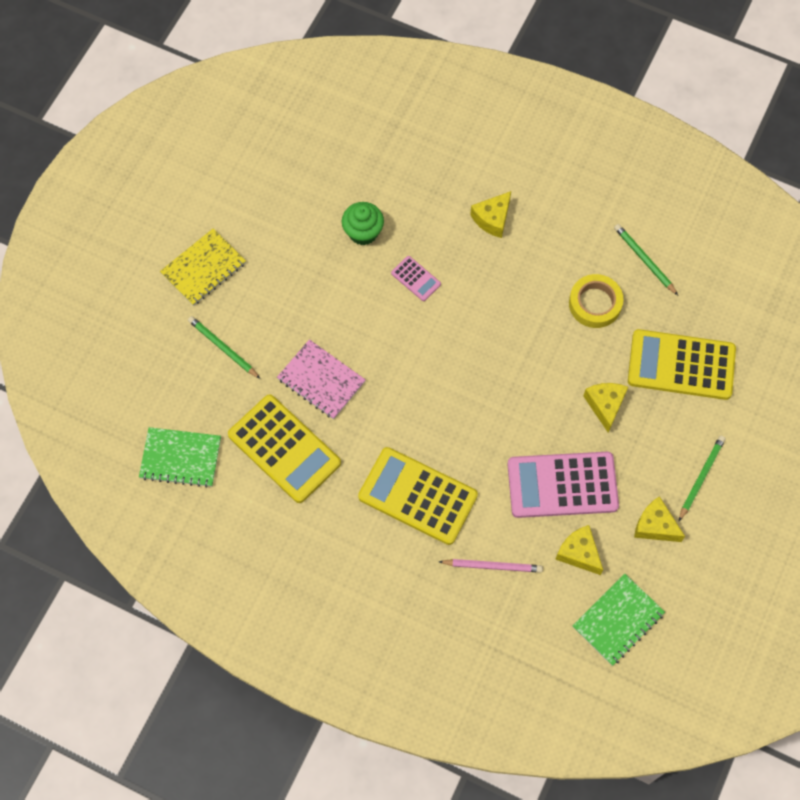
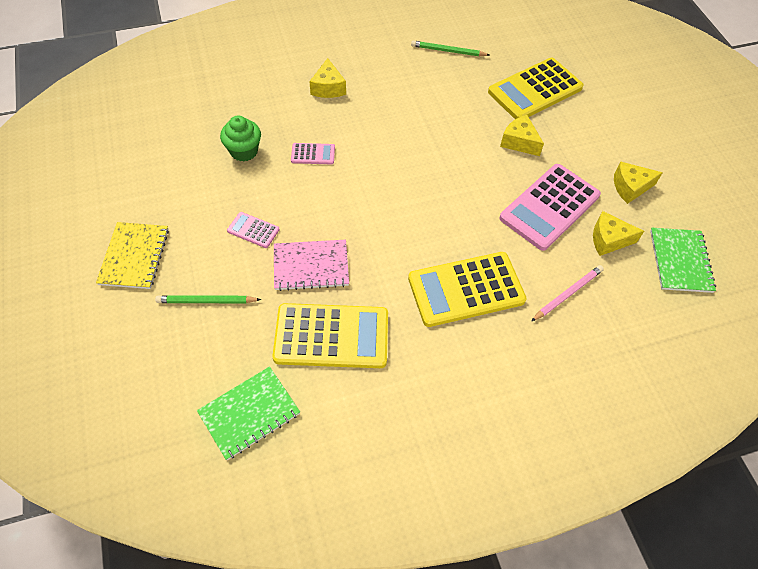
camera: 45 degrees left, 10 degrees down
(306, 314) = (253, 230): none -> pink calculator
(595, 303) = (446, 92): yellow tape -> none
(701, 478) = (620, 141): green pencil -> none

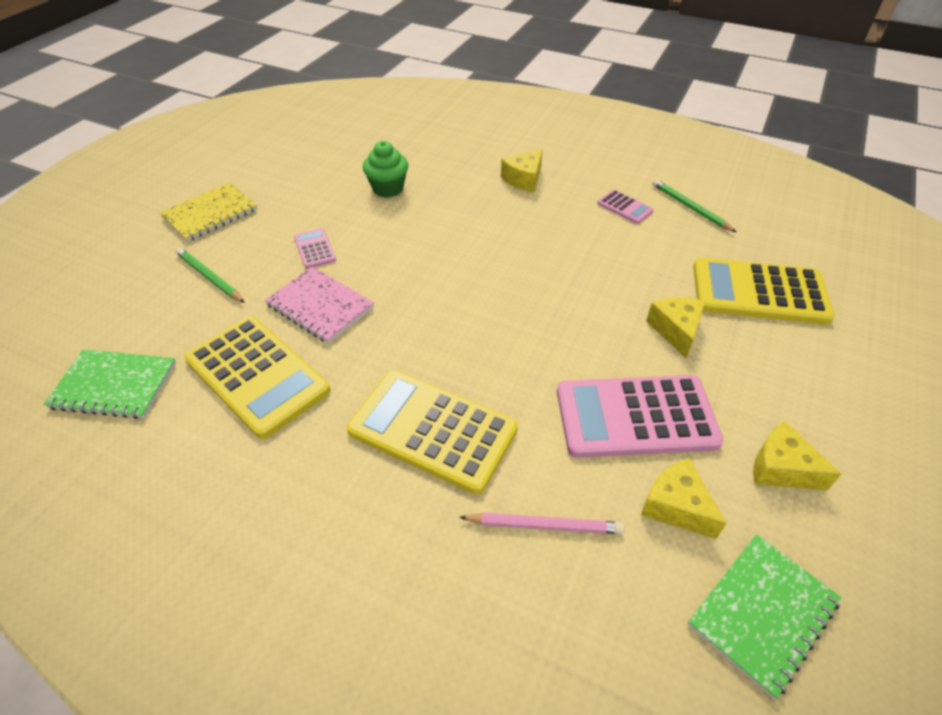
camera: 45 degrees right, 10 degrees down
(313, 154) = (441, 221): pink calculator -> pink calculator (625, 207)

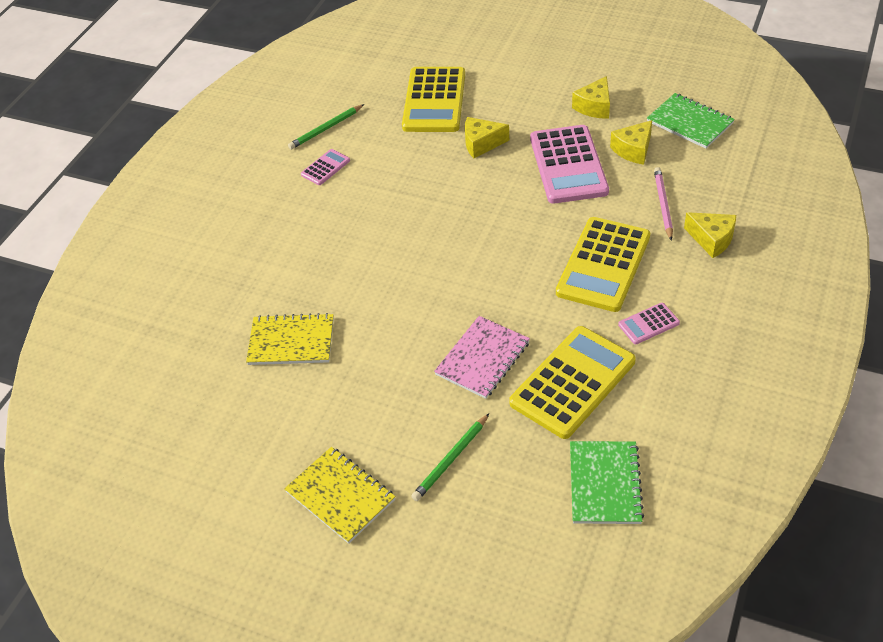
camera: 90 degrees left, 0 degrees up
(314, 249) = (399, 382): pink calculator -> pink calculator (648, 324)
(388, 188) = (291, 341): green cupcake -> yellow notebook
(524, 179) = (277, 236): yellow cheese -> yellow cheese (711, 239)

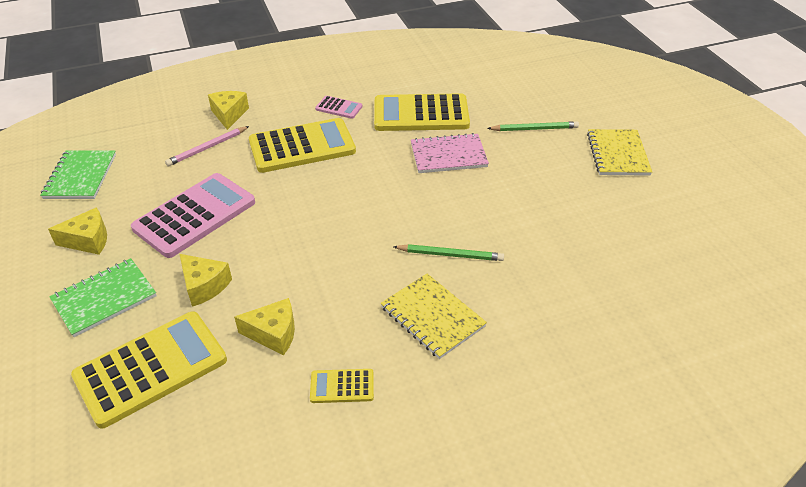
camera: 135 degrees left, 5 degrees down
(291, 341) = (556, 254): yellow notebook -> yellow notebook (432, 317)
(325, 167) = (342, 386): pink calculator -> yellow calculator
(326, 129) = (276, 438): green pencil -> green pencil (450, 255)
(604, 484) = (474, 76): green notebook -> green notebook (104, 298)
(633, 150) = (144, 190): yellow cheese -> yellow cheese (273, 334)

